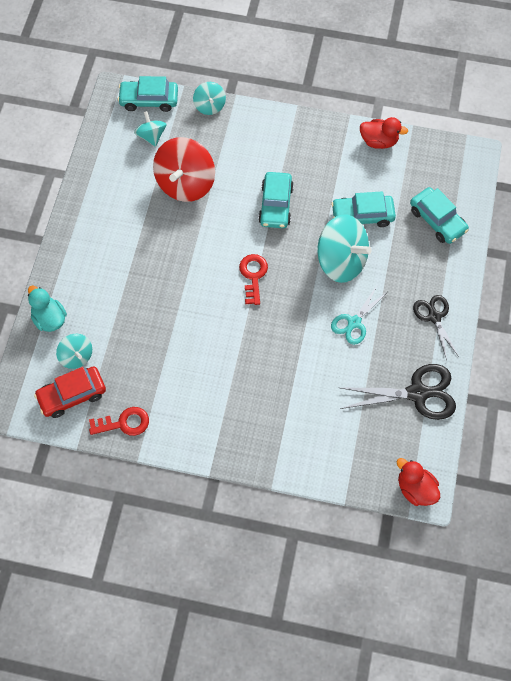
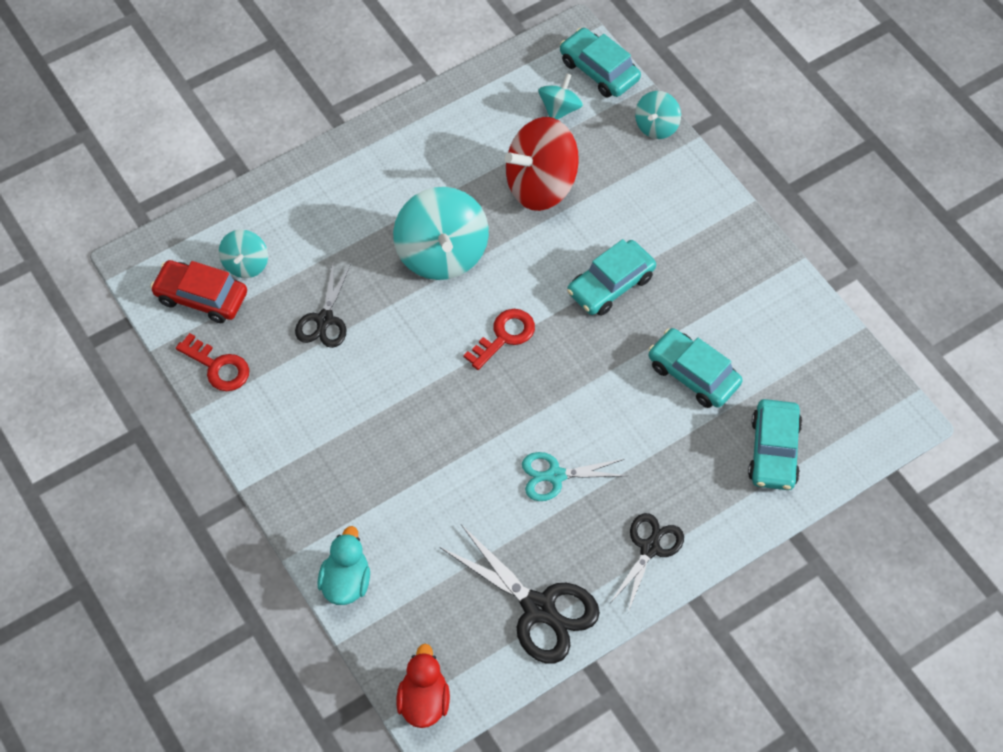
camera: 45 degrees right, 5 degrees down
(49, 319) = (261, 206): turquoise duck -> turquoise duck (346, 582)
(152, 348) = (325, 319): none -> black scissors
(341, 261) = (614, 401): turquoise spinning top -> turquoise spinning top (442, 254)
(379, 141) = (804, 312): red duck -> none

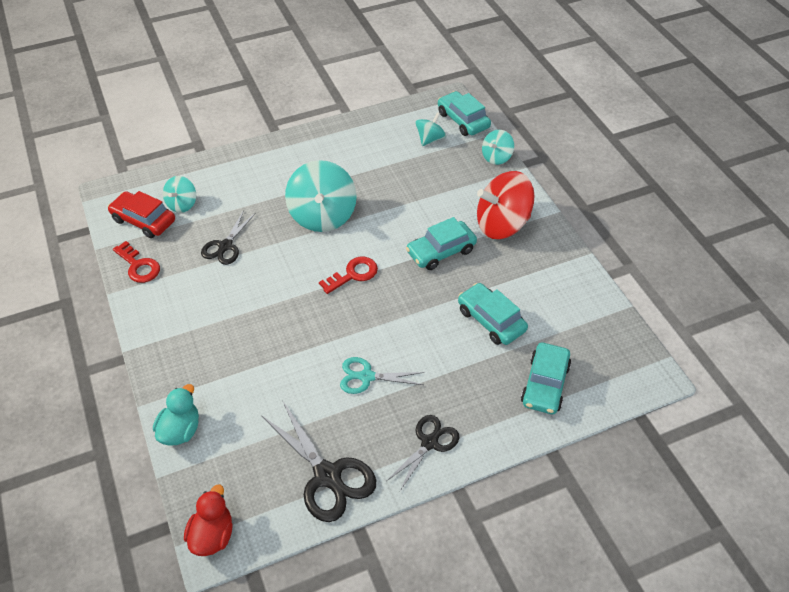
camera: 10 degrees right, 10 degrees down
(541, 185) = (405, 182): red spinning top -> red spinning top (502, 224)

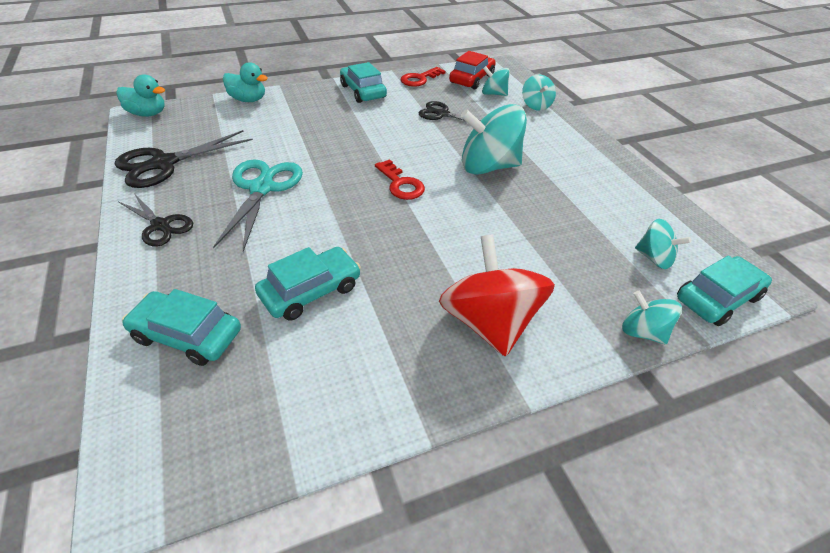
camera: 90 degrees right, 5 degrees down
(210, 174) = (536, 105): none -> turquoise spinning top
(212, 535) = (148, 114): red duck -> turquoise duck
(367, 377) = (262, 188): turquoise scissors -> turquoise scissors, size x1.59
(441, 251) = (434, 253): turquoise car -> turquoise car (363, 91)

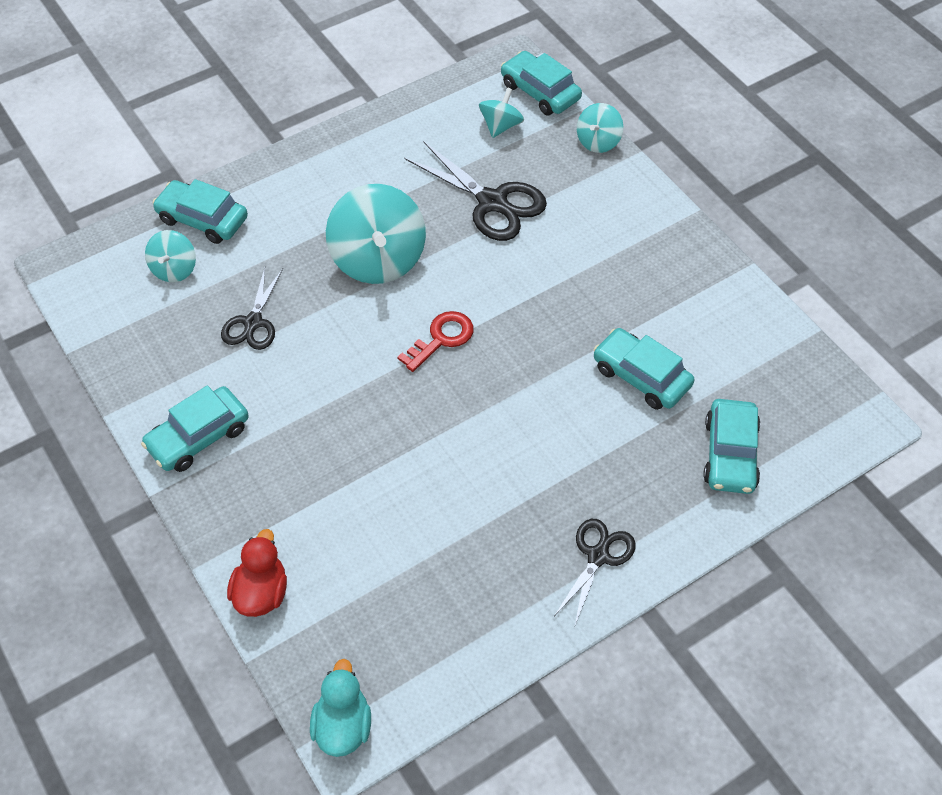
camera: 100 degrees left, 10 degrees up
(164, 163) = (475, 621): black scissors -> black scissors (492, 202)
(248, 100) = (261, 592): turquoise duck -> red duck
(262, 188) = (494, 480): turquoise scissors -> none
(419, 79) = (137, 369): red key -> none
(471, 79) = (125, 301): red car -> none
(489, 322) = (626, 239): red spinning top -> none
(536, 105) = (202, 219): turquoise spinning top -> turquoise car

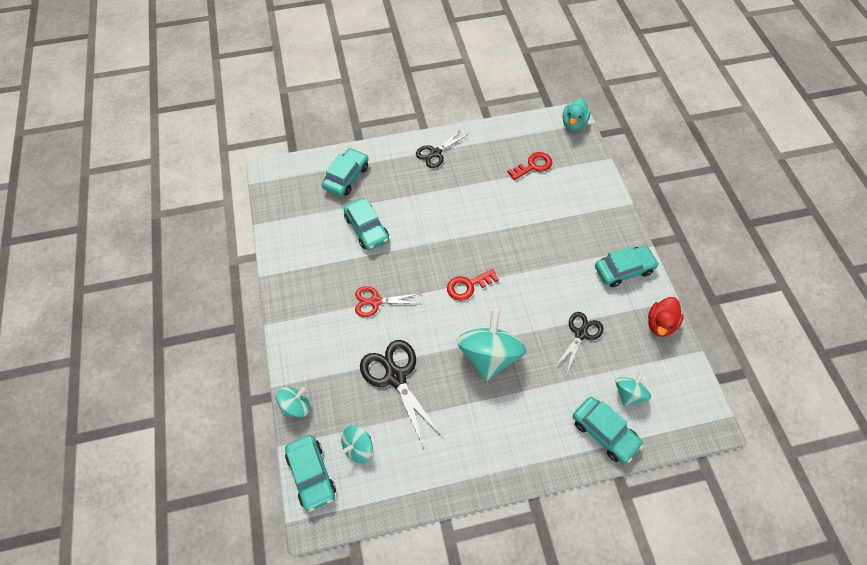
camera: 160 degrees left, 5 degrees up
(261, 592) = (600, 183): red duck -> red duck (660, 324)
(400, 589) = (533, 166): none -> red key
(567, 279) = (375, 301): none -> red scissors

